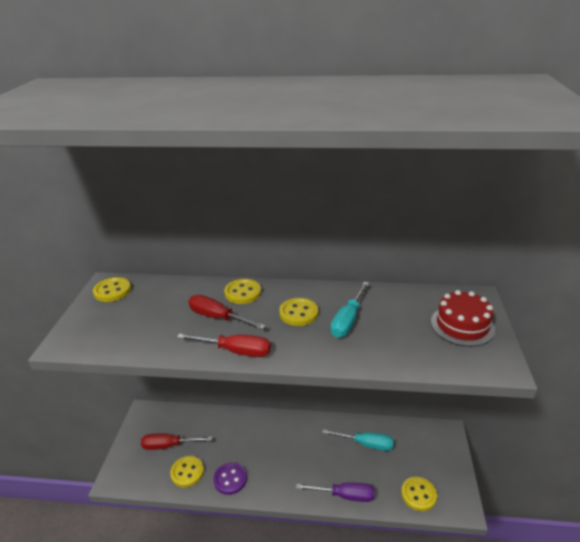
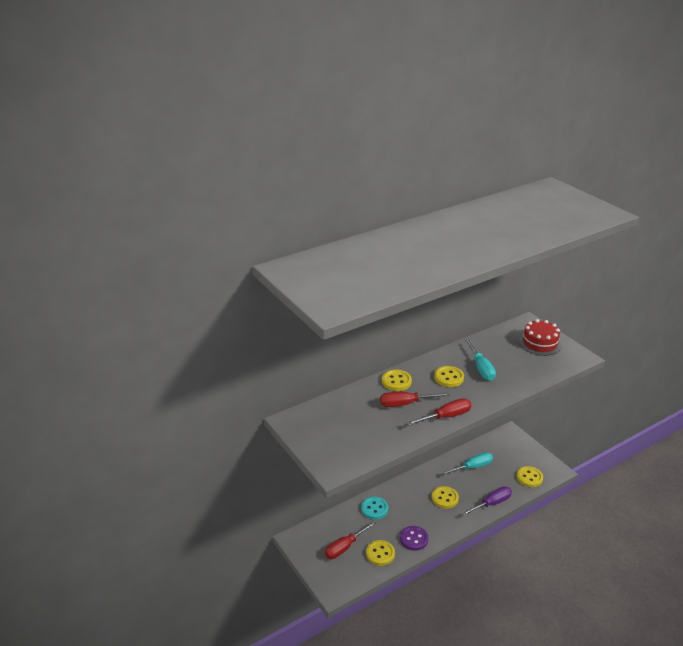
camera: 40 degrees left, 0 degrees up
(112, 291) = (304, 423): yellow button -> yellow button (444, 498)
(231, 427) = (374, 509): none -> turquoise button

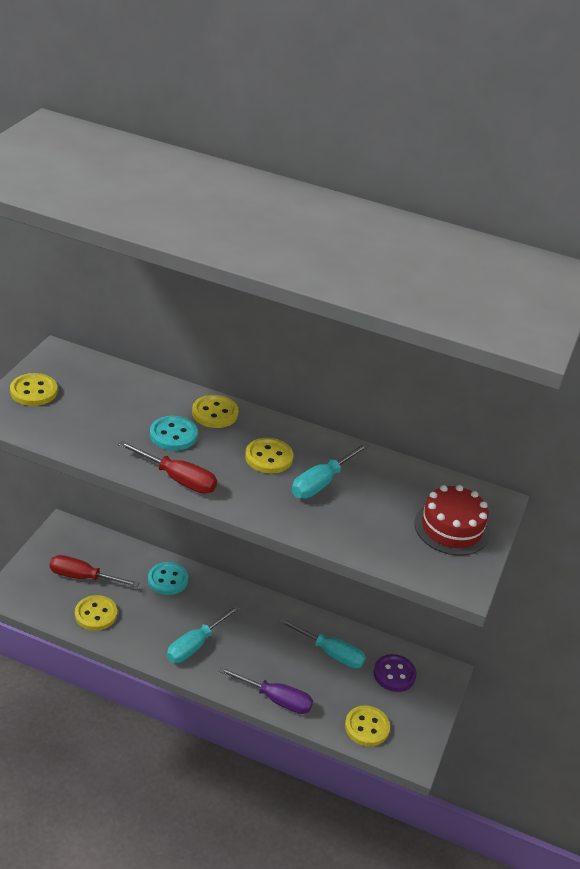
camera: 50 degrees right, 5 degrees up
(405, 404) = (173, 435): red screwdriver -> turquoise button
(414, 539) = (144, 638): purple button -> purple button (394, 674)
(433, 519) = (195, 645): none -> turquoise screwdriver
(444, 498) = (244, 643): yellow button -> yellow button (34, 391)

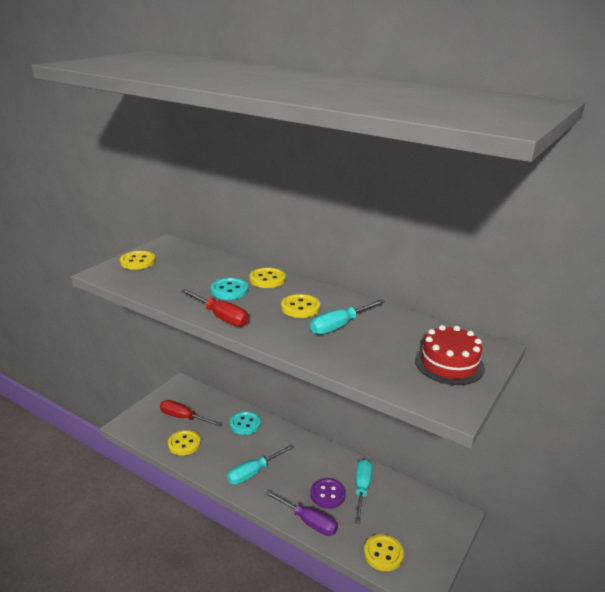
camera: 15 degrees right, 10 degrees down
(330, 653) = (362, 489): turquoise screwdriver -> turquoise screwdriver turned 120 degrees counterclockwise
(394, 674) = (414, 511): purple button -> purple button (327, 494)

